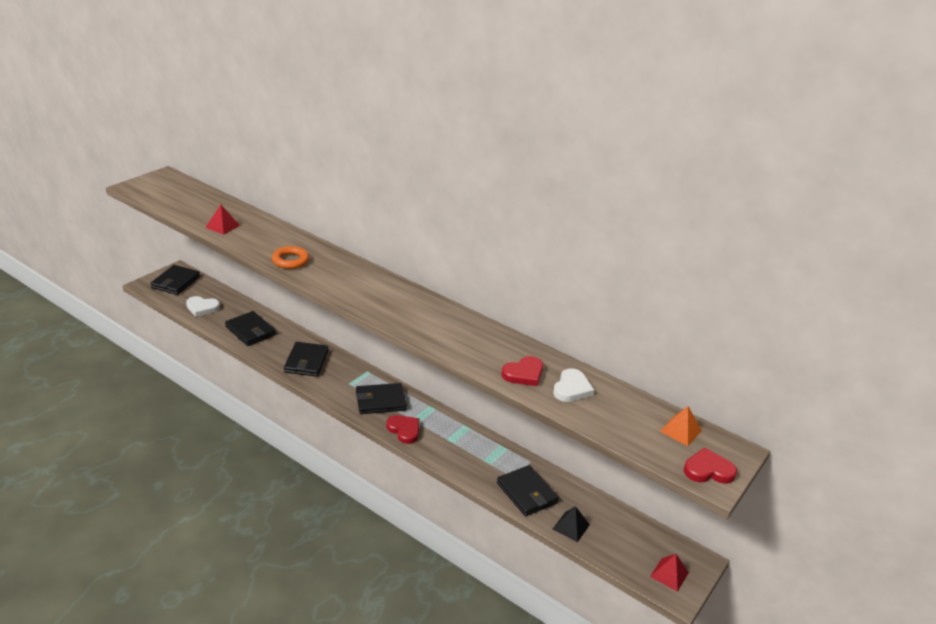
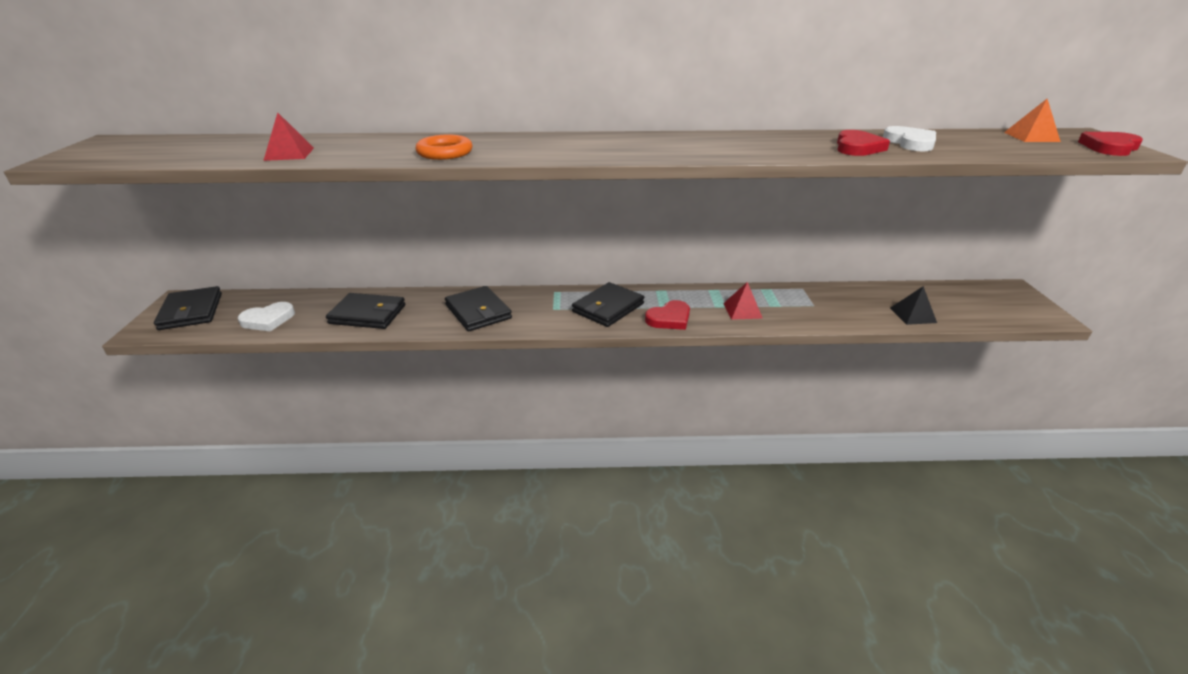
camera: 35 degrees left, 0 degrees up
(404, 430) = (669, 319): red heart -> red heart turned 135 degrees clockwise
(527, 493) = (843, 310): black wallet -> none
(669, 574) = (1020, 307): red pyramid -> red pyramid (742, 310)

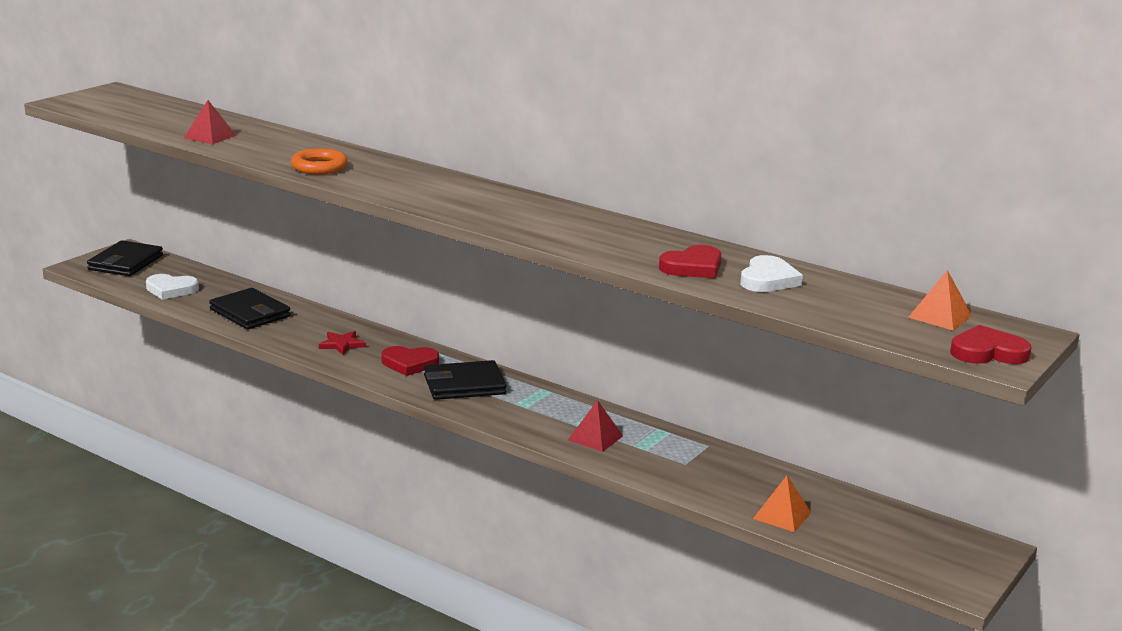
camera: 35 degrees right, 10 degrees down
(478, 312) = (342, 344): black wallet -> red star
(669, 319) = (506, 416): red heart -> red heart (409, 363)
(913, 315) = (782, 515): black pyramid -> orange pyramid

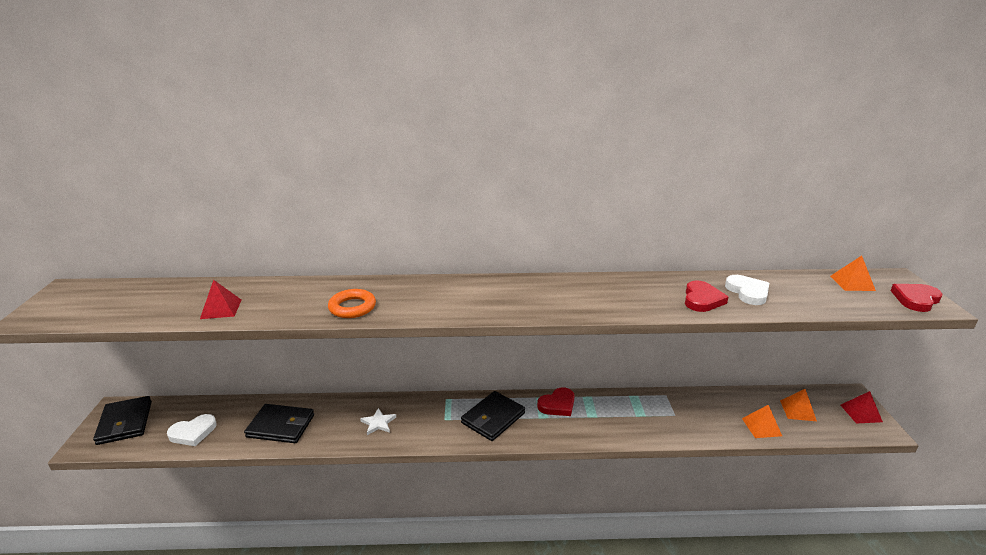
camera: 35 degrees left, 5 degrees up
(342, 344) = (378, 423): red star -> white star
(409, 363) = (440, 417): red heart -> red heart (557, 404)
(595, 438) = (611, 421): red pyramid -> red pyramid (861, 413)
(867, 525) = (798, 410): none -> orange pyramid

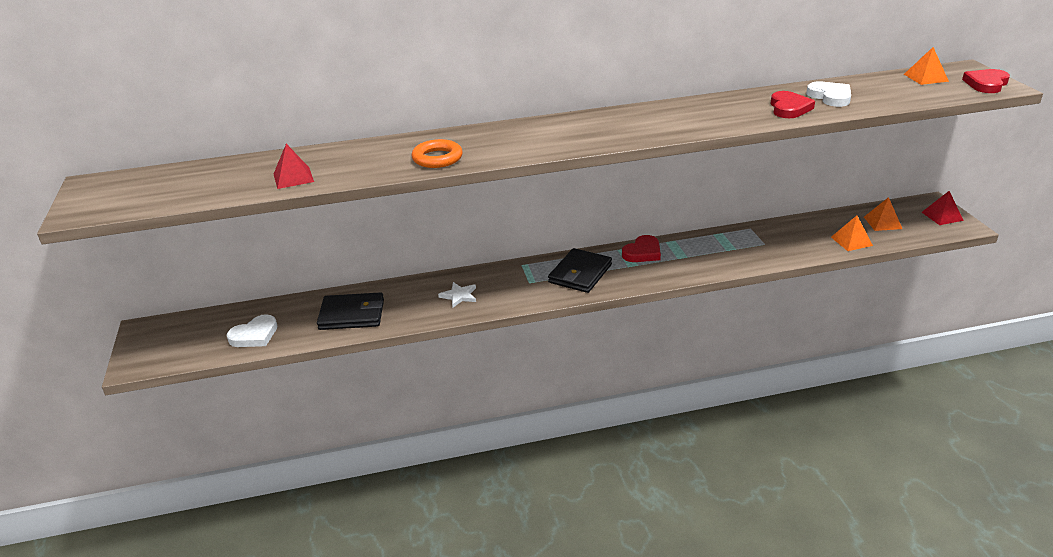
camera: 10 degrees left, 5 degrees up
(125, 422) = (167, 339): black wallet -> none

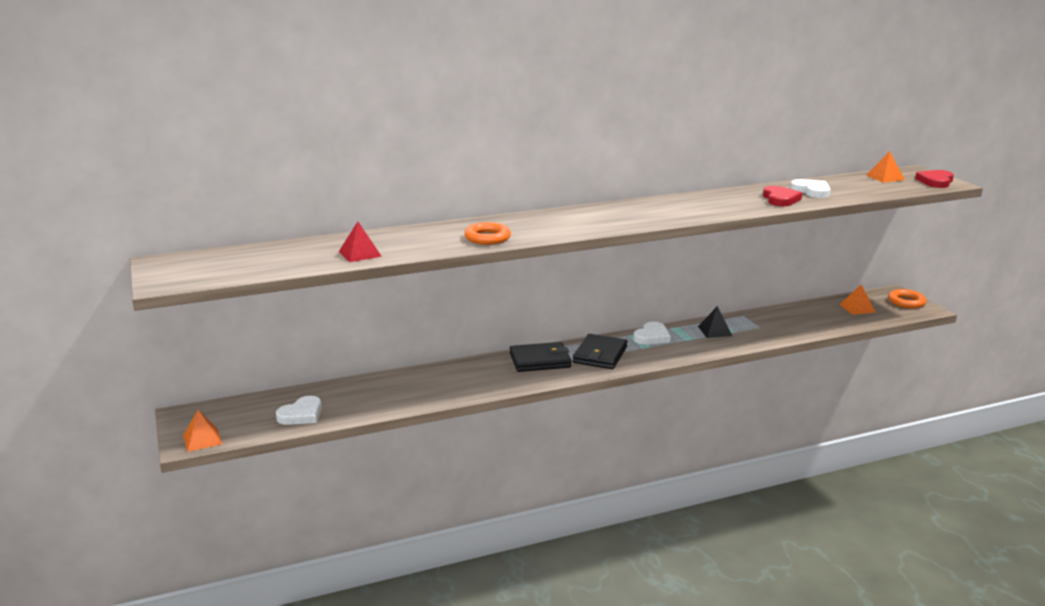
camera: 10 degrees left, 10 degrees down
(352, 314) = (393, 394): black wallet -> black wallet (540, 360)
(459, 296) = (492, 376): white star -> none
(642, 252) = (652, 337): red heart -> white heart
(713, 247) = (715, 331): none -> black pyramid
(851, 241) = (835, 323): orange pyramid -> orange pyramid (202, 439)
(942, 216) = (906, 302): red pyramid -> orange ring

